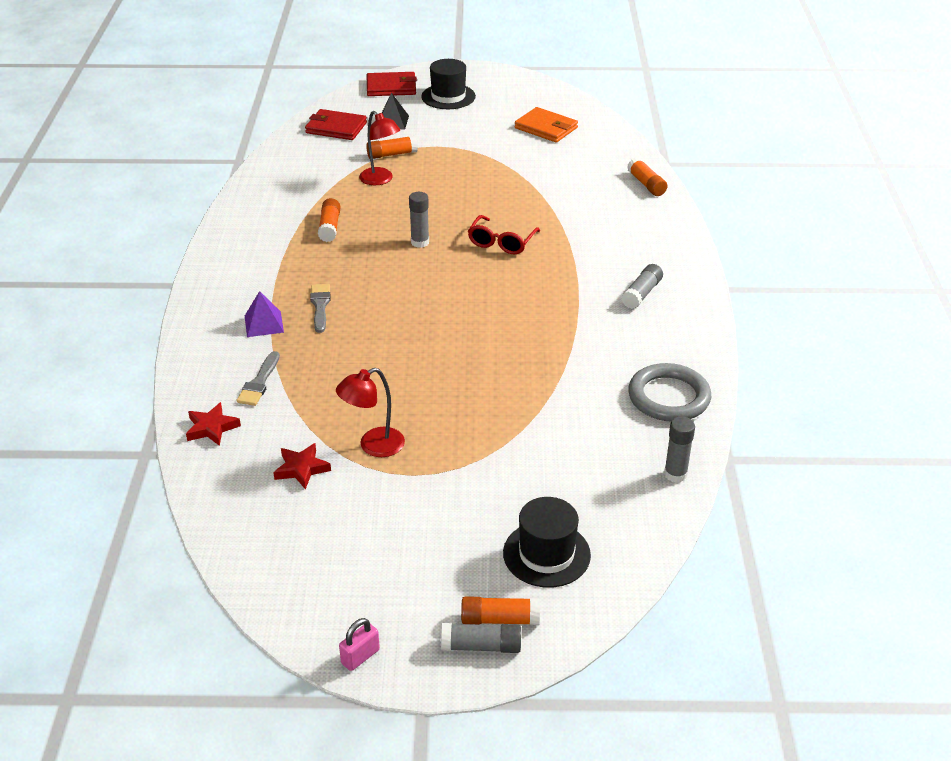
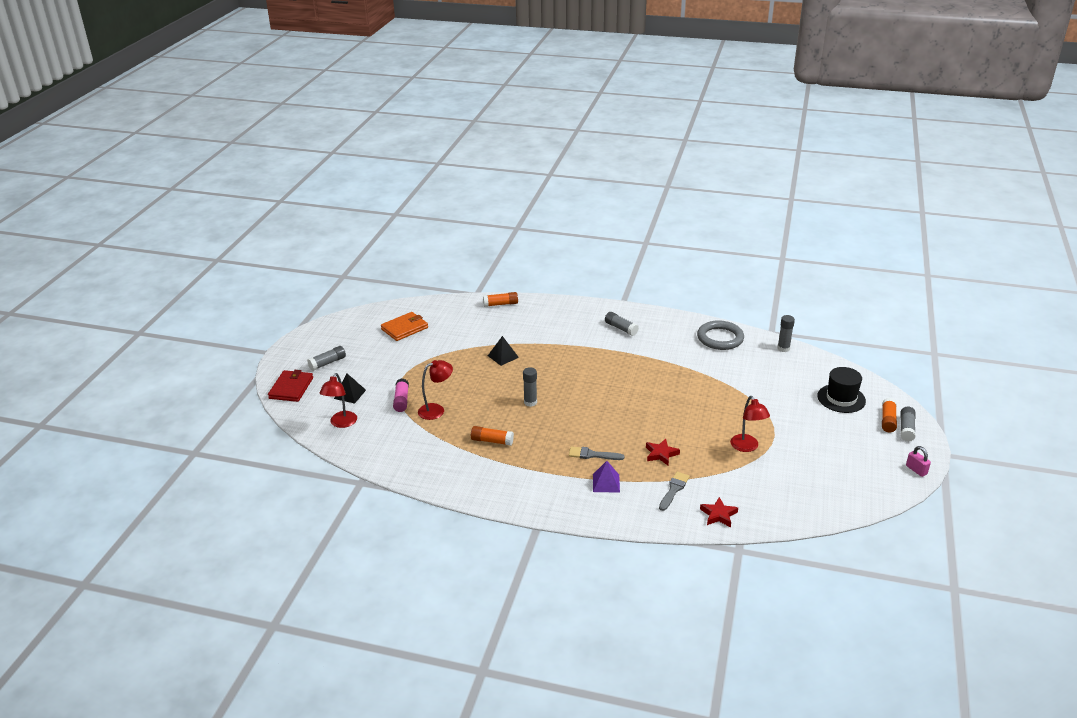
camera: 75 degrees left, 5 degrees down
(259, 382) = (674, 490): grey brush -> grey brush turned 90 degrees counterclockwise
(301, 469) = (764, 478): red star -> red star (661, 454)
(336, 128) = (341, 423): red wallet -> red lamp
(392, 154) = (401, 400): orange glue stick -> pink glue stick
(448, 96) = (327, 363): black hat -> grey glue stick
(501, 242) = (544, 369): red glasses -> none
(517, 206) = (503, 356): none -> black pyramid

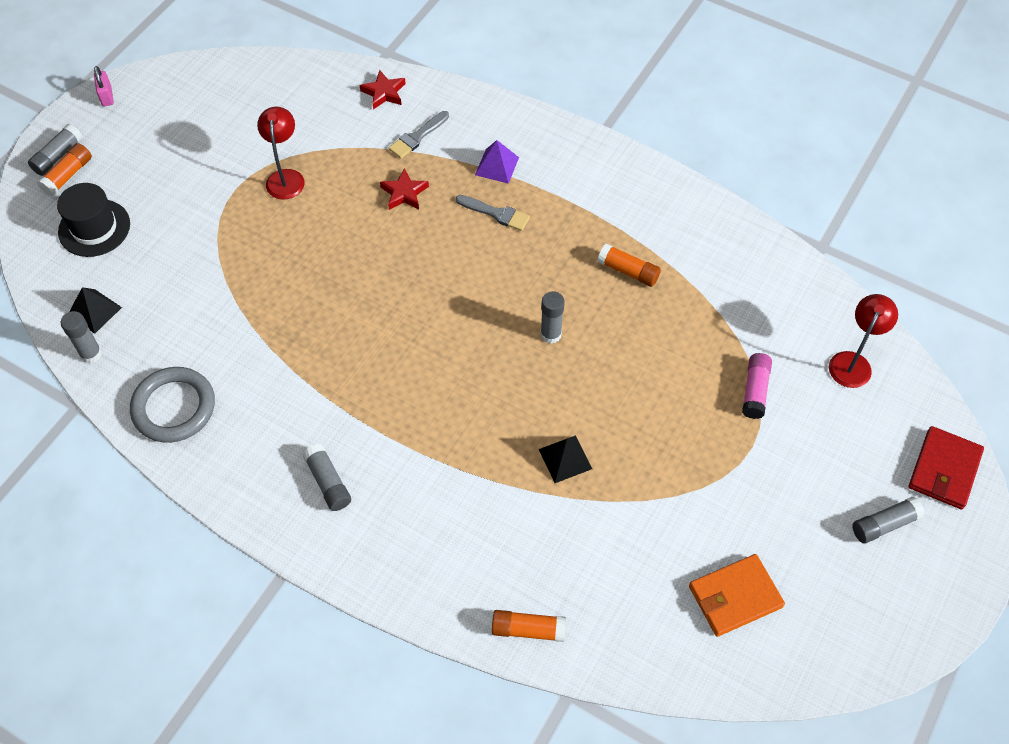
camera: 165 degrees left, 25 degrees up
(350, 394) = (841, 428): black pyramid -> black pyramid (94, 311)
(436, 410) = (701, 354): red lamp -> none

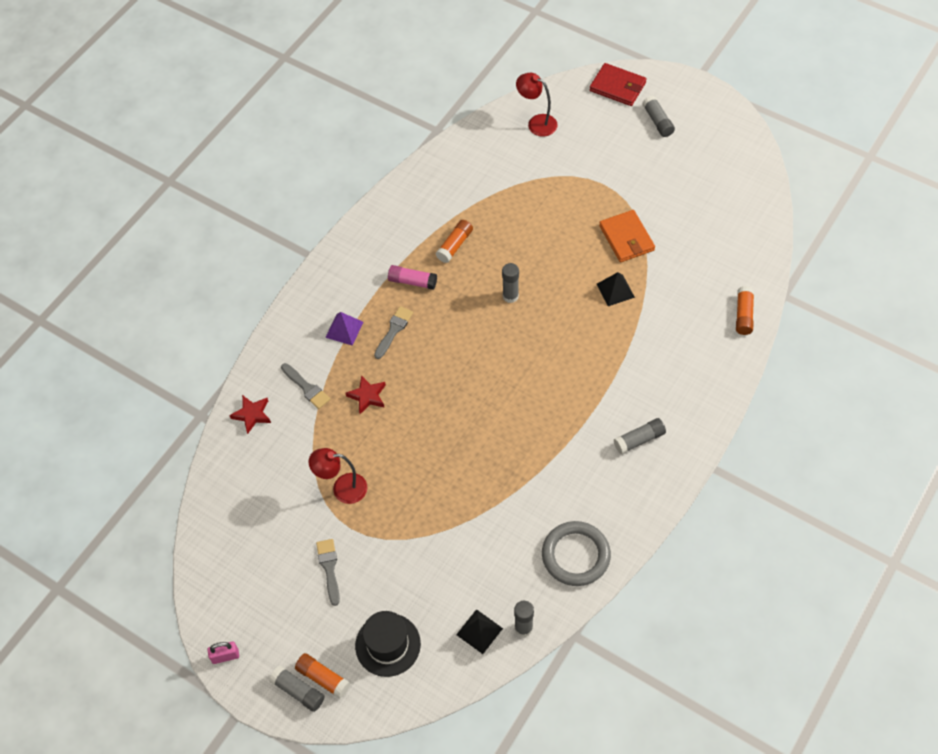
camera: 85 degrees left, 0 degrees up
(190, 172) = (329, 568): none -> grey brush
(735, 597) = (712, 202): orange wallet -> orange wallet (626, 238)
(755, 390) = (559, 178): pink glue stick -> pink glue stick (412, 282)

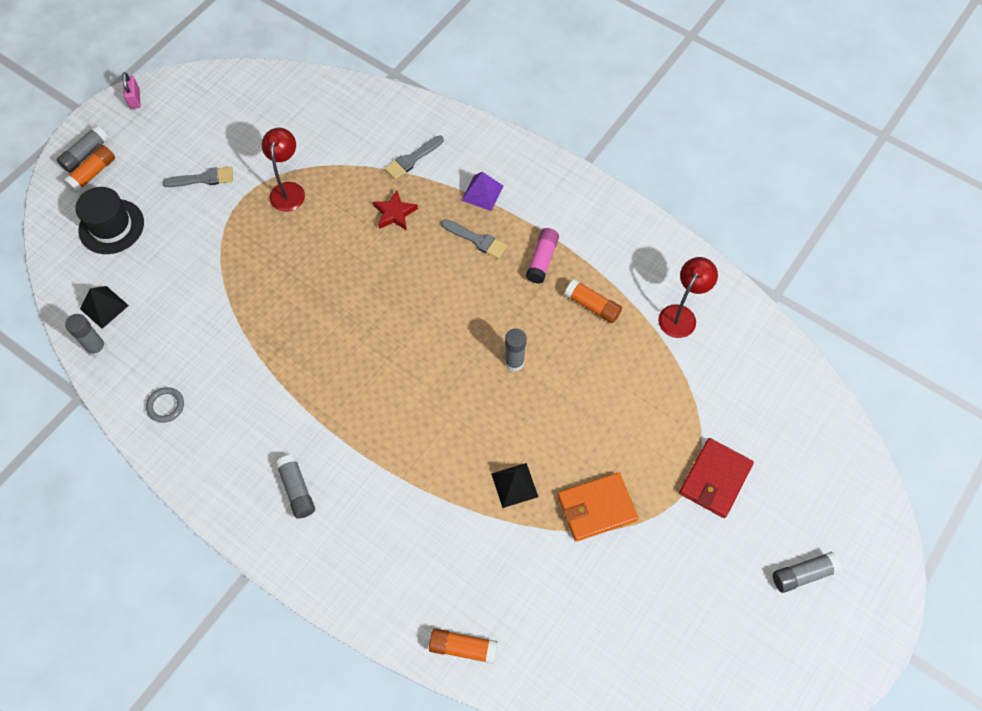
camera: 90 degrees right, 5 degrees up
(252, 415) = (386, 113): red star -> none
(536, 123) = (792, 412): red lamp -> red lamp (681, 315)
(575, 555) = (166, 406): grey ring -> grey ring, size x0.49
(617, 87) = (865, 525): red wallet -> red wallet (715, 479)

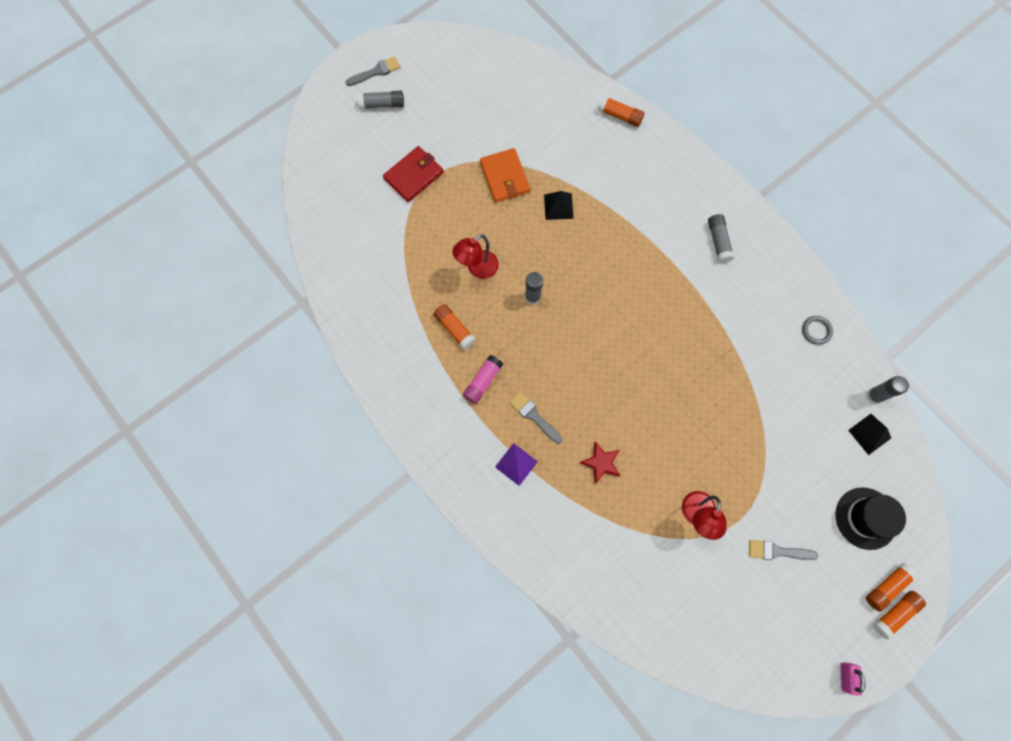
camera: 165 degrees left, 10 degrees up
(86, 154) = (894, 614): grey glue stick -> orange glue stick
(412, 159) = (572, 520): grey brush -> grey brush (376, 72)
(596, 508) = (505, 177): orange wallet -> orange wallet turned 75 degrees clockwise
(681, 315) = (386, 303): red lamp -> red lamp (477, 269)

